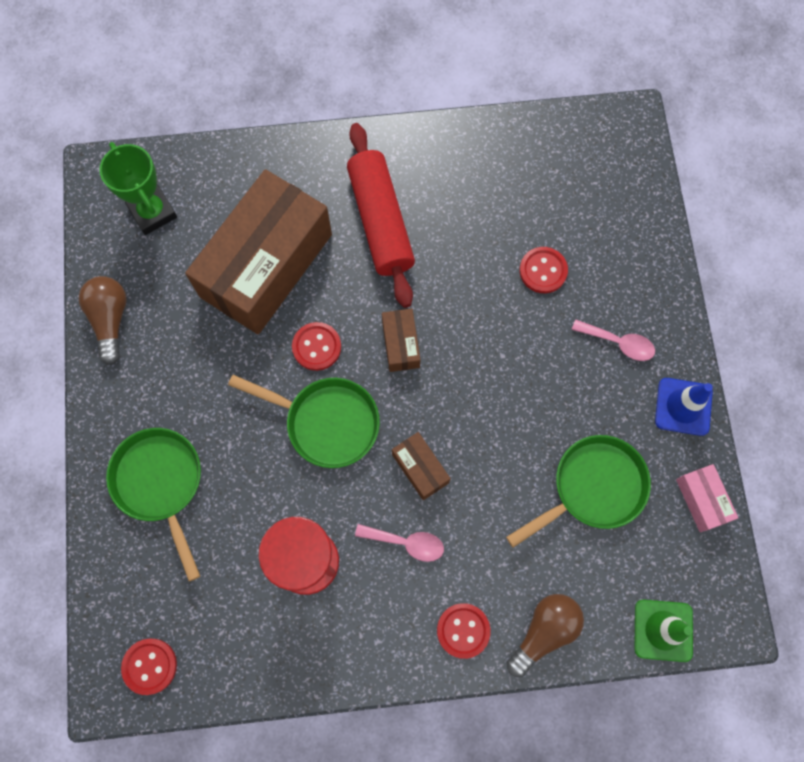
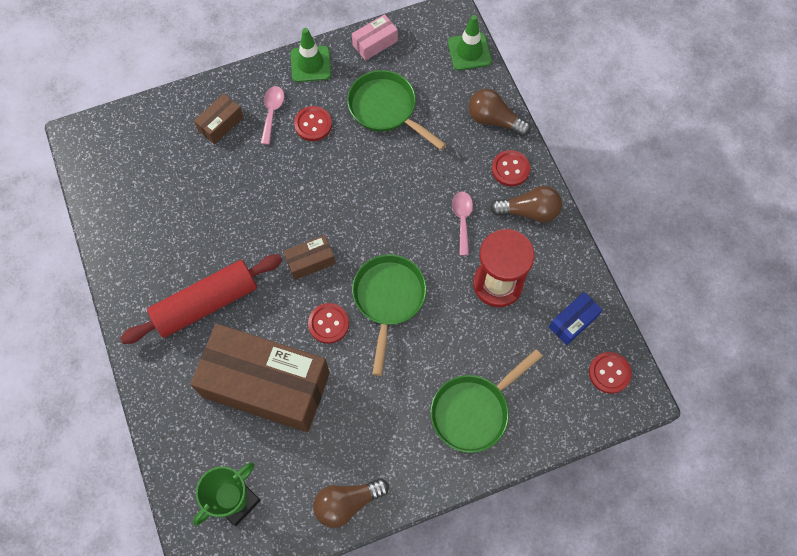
camera: 105 degrees left, 5 degrees down
(229, 642) = (573, 321): none -> blue box
(394, 636) = (529, 211): none -> brown light bulb
(420, 468) = (405, 223): brown box -> brown box (220, 124)
(543, 271) = (224, 173): red button -> red button (313, 124)
(683, 406) = (310, 64): blue traffic cone -> green traffic cone

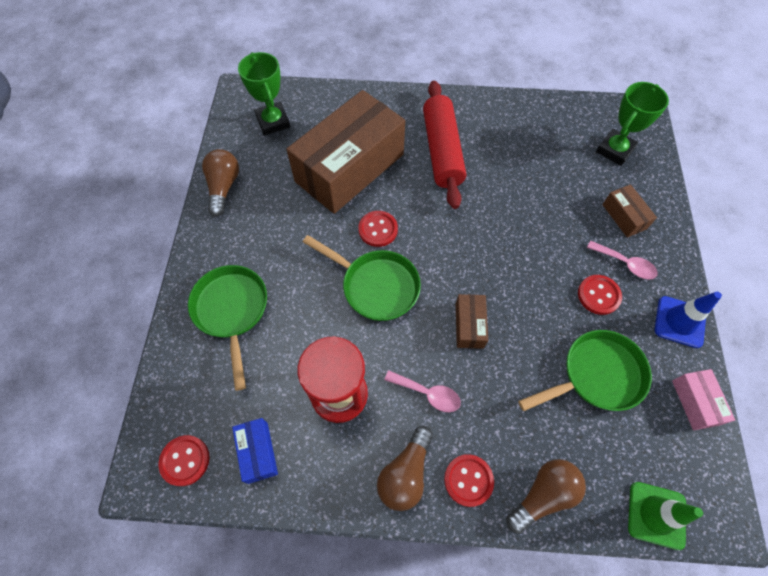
camera: 115 degrees right, 5 degrees down
(141, 149) = (614, 150): none -> green trophy
(310, 64) = (679, 322): green traffic cone -> blue traffic cone
(310, 261) = (445, 238): brown box -> brown box (469, 325)

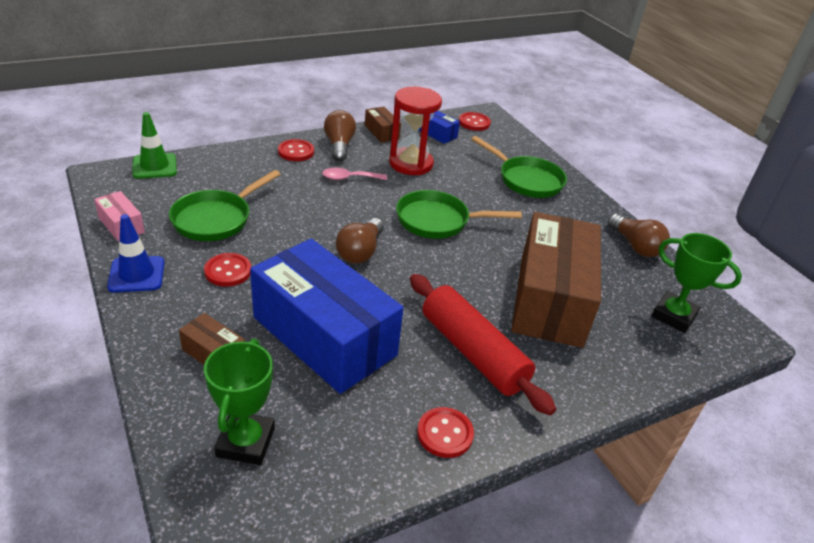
camera: 145 degrees right, 25 degrees down
(378, 229) = (472, 258): red button -> red button (445, 434)
(469, 325) = (341, 219): brown box -> brown box (382, 132)
(540, 202) = (324, 336): none -> blue box
(543, 495) = (241, 157): brown light bulb -> brown light bulb (360, 252)
(625, 264) = (204, 306): pink spoon -> none

